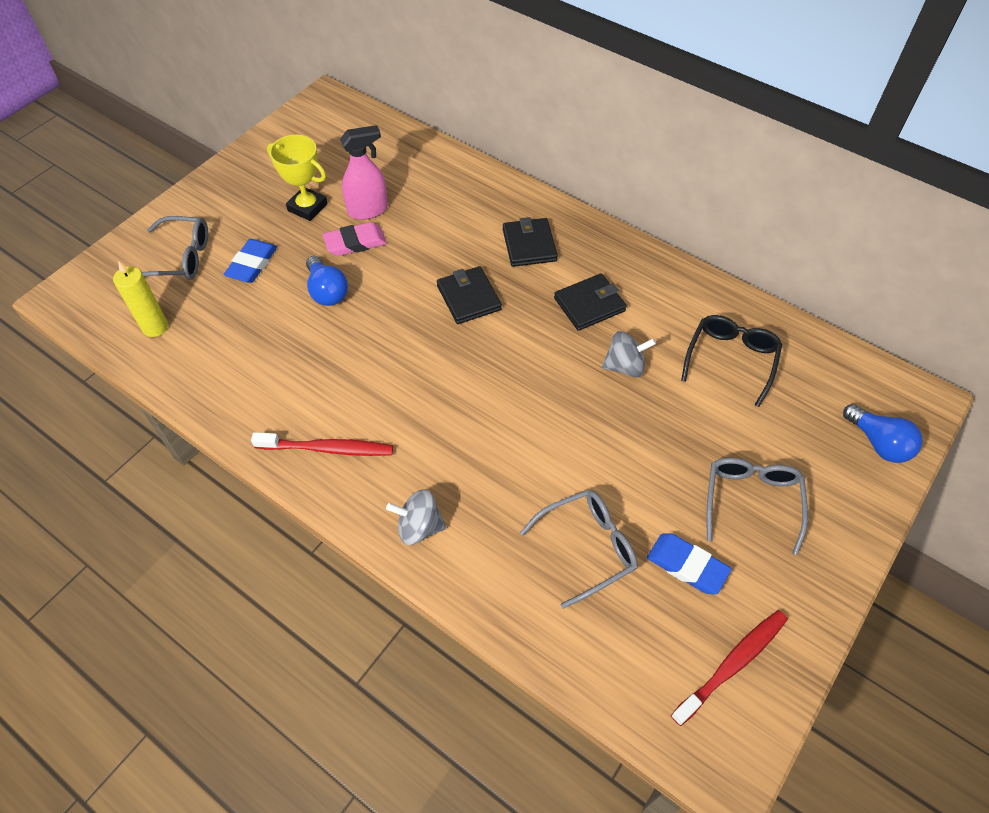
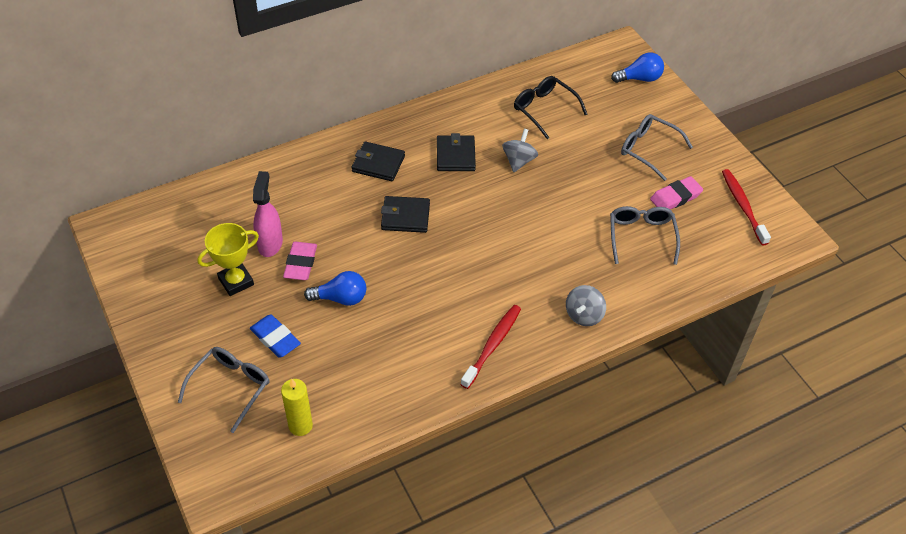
camera: 65 degrees left, 5 degrees down
(687, 566) = (675, 197): blue eraser -> pink eraser

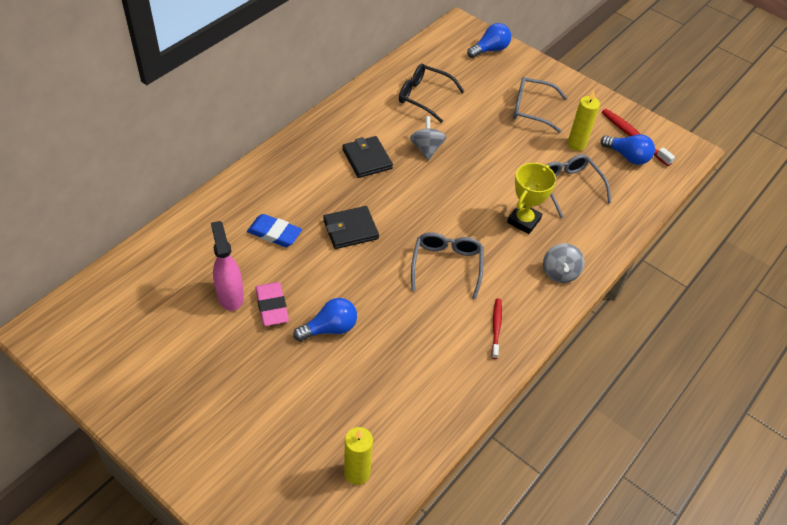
camera: 25 degrees left, 0 degrees up
(230, 387) = (264, 459): grey glasses -> grey glasses (446, 266)
(236, 281) = (214, 345): yellow trophy -> yellow trophy (524, 221)
(275, 338) = (285, 391): blue eraser -> blue eraser (274, 233)
(378, 163) = (298, 186): black wallet -> none
(492, 345) = (496, 327): red toothbrush -> red toothbrush, size x0.64
(675, 197) = (576, 144): pink eraser -> yellow candle
(723, 224) = (627, 156): none -> blue light bulb

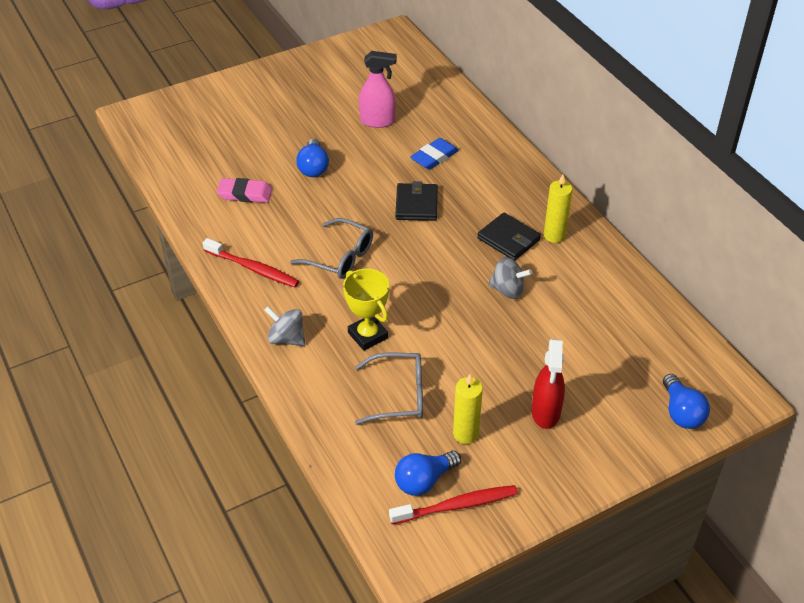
camera: 115 degrees right, 5 degrees down
(272, 306) = (354, 141): pink eraser -> pink eraser (245, 194)
(357, 473) = (180, 153): yellow candle -> yellow candle (554, 235)
(367, 159) = (508, 239): black wallet -> black wallet turned 45 degrees clockwise
(424, 97) = (598, 314): black glasses -> none
(496, 327) = (253, 268): red toothbrush -> red toothbrush, size x1.57
(531, 109) = (545, 412): grey glasses -> red spray bottle

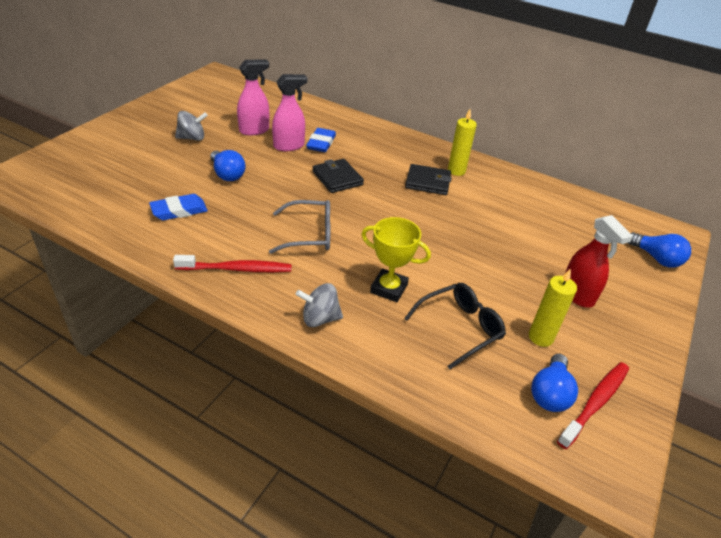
camera: 35 degrees left, 5 degrees down
(245, 194) = (179, 210): pink eraser -> blue eraser
(398, 151) = (289, 146): none -> pink spray bottle
(398, 395) = (459, 328): grey glasses -> black glasses
(508, 290) = (462, 216): grey spinning top -> grey spinning top (192, 138)

